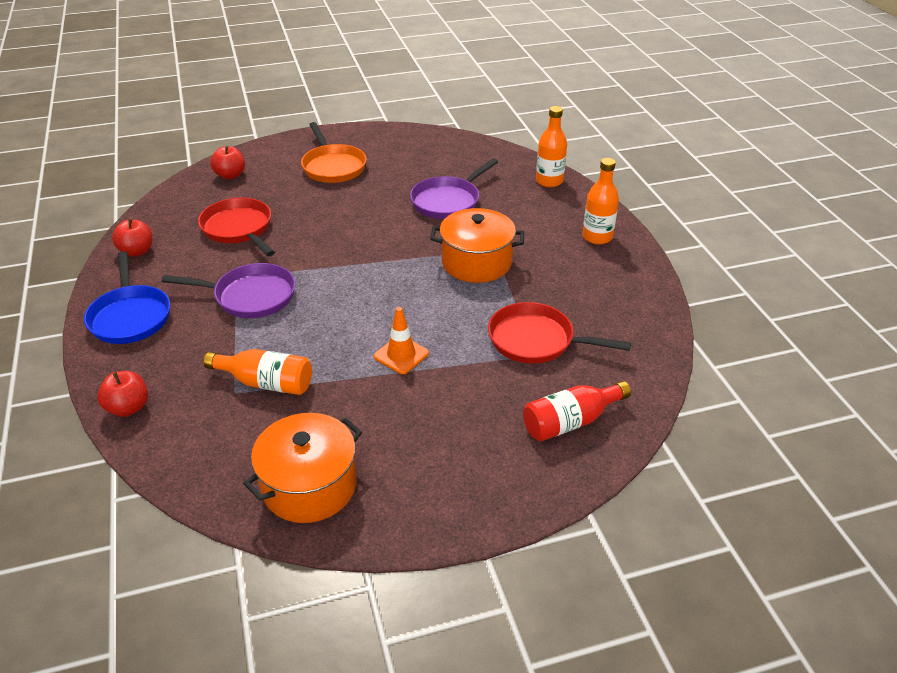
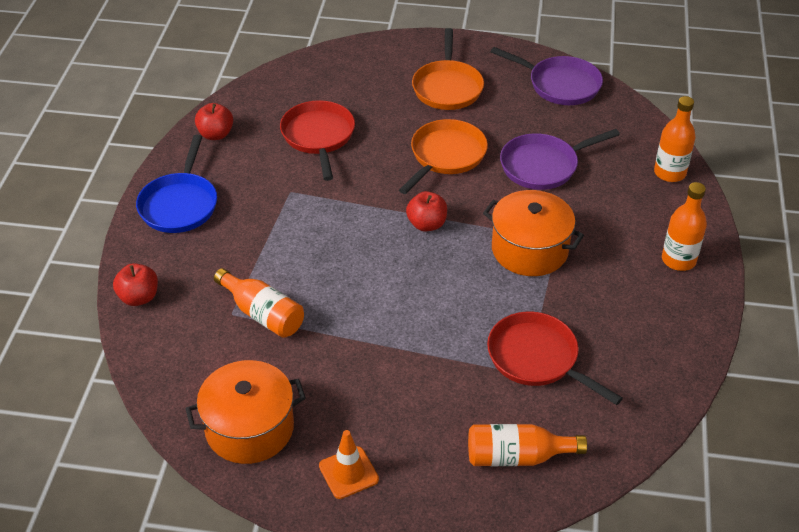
camera: 25 degrees right, 5 degrees up
(230, 175) = (341, 69): red apple -> red apple (426, 224)
(250, 296) = (292, 217): purple pan -> purple pan (560, 84)
(362, 215) = (445, 156): none -> orange pan
(401, 355) = (397, 328): orange traffic cone -> orange traffic cone (348, 473)
(570, 422) = (517, 456): red bottle -> orange bottle

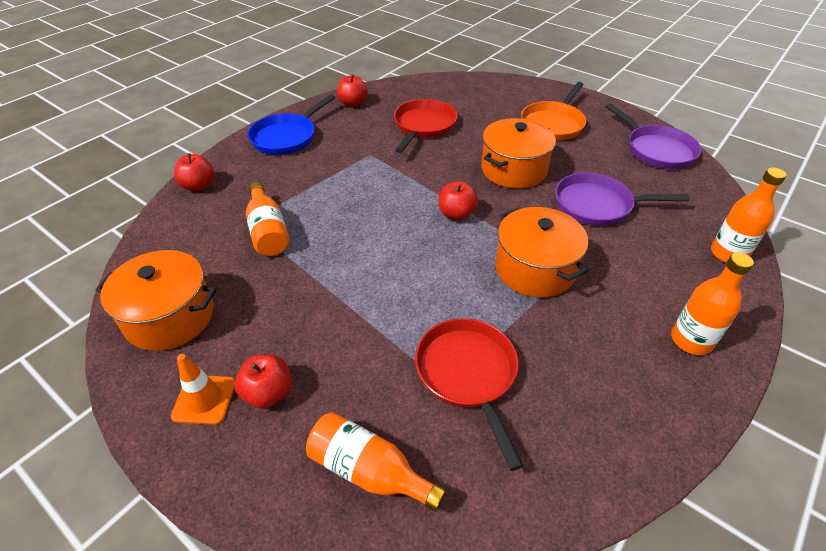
camera: 30 degrees right, 0 degrees up
(395, 443) = (268, 393): none -> red apple
(445, 156) = (513, 170): orange pan -> orange pot

